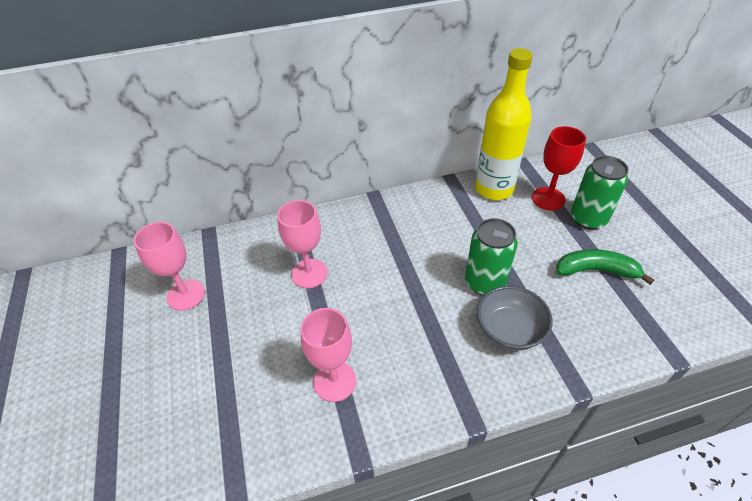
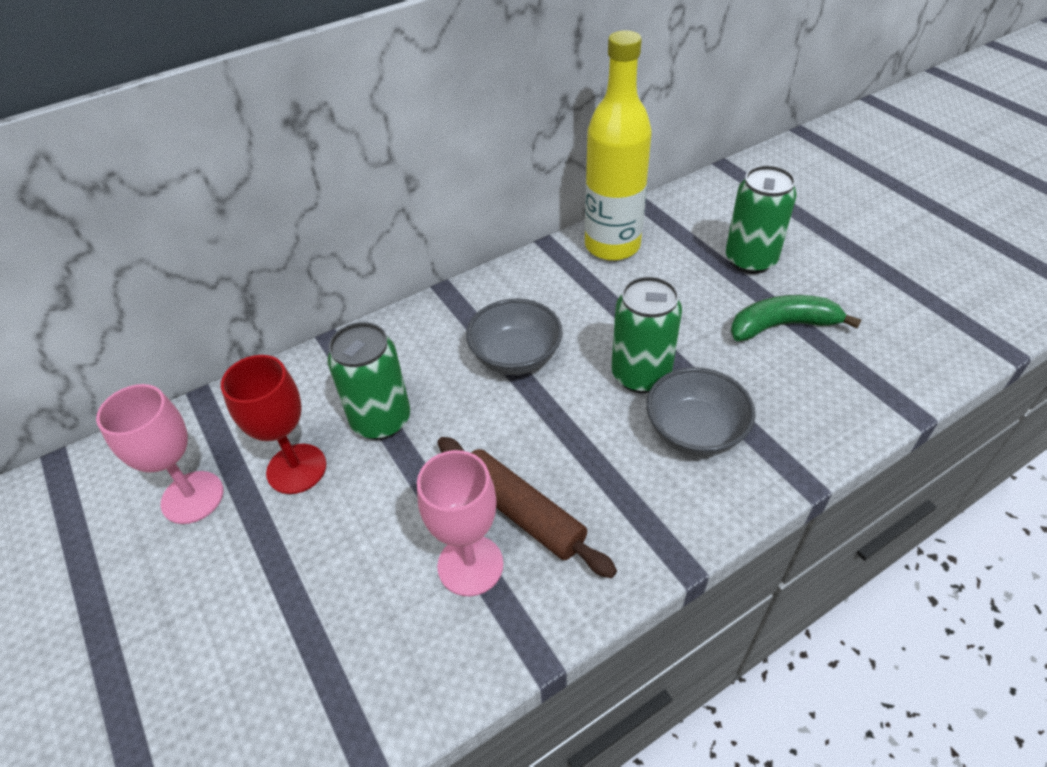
camera: 15 degrees left, 0 degrees up
(309, 273) = (381, 420): pink goblet -> green can
(377, 355) = (521, 512): none -> brown rolling pin
(406, 251) = (516, 357): none -> grey bowl
(548, 199) = (689, 244): red goblet -> red goblet (296, 469)

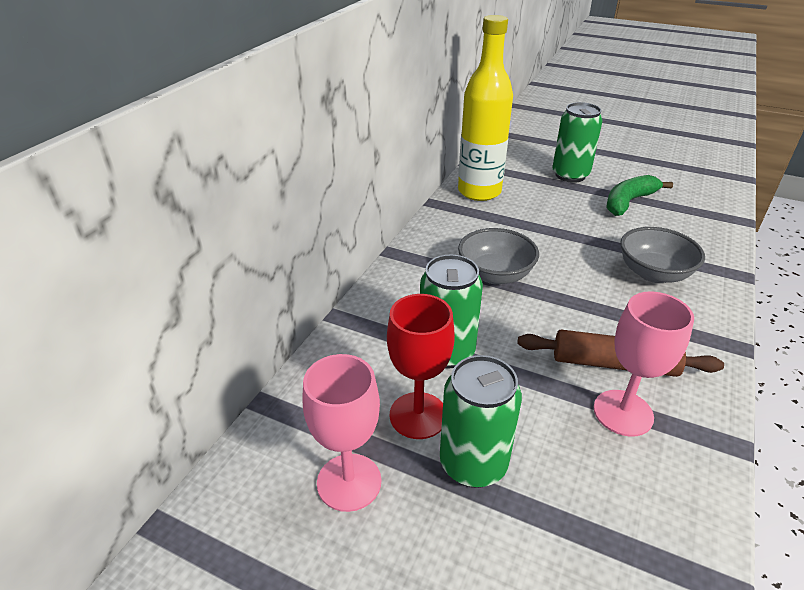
camera: 35 degrees left, 10 degrees down
(640, 375) = (585, 255): green can -> green can (473, 464)

